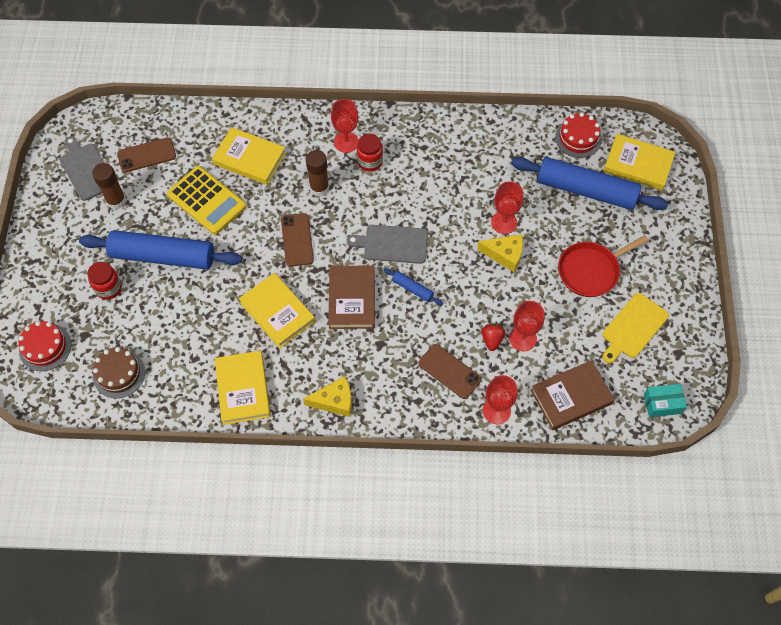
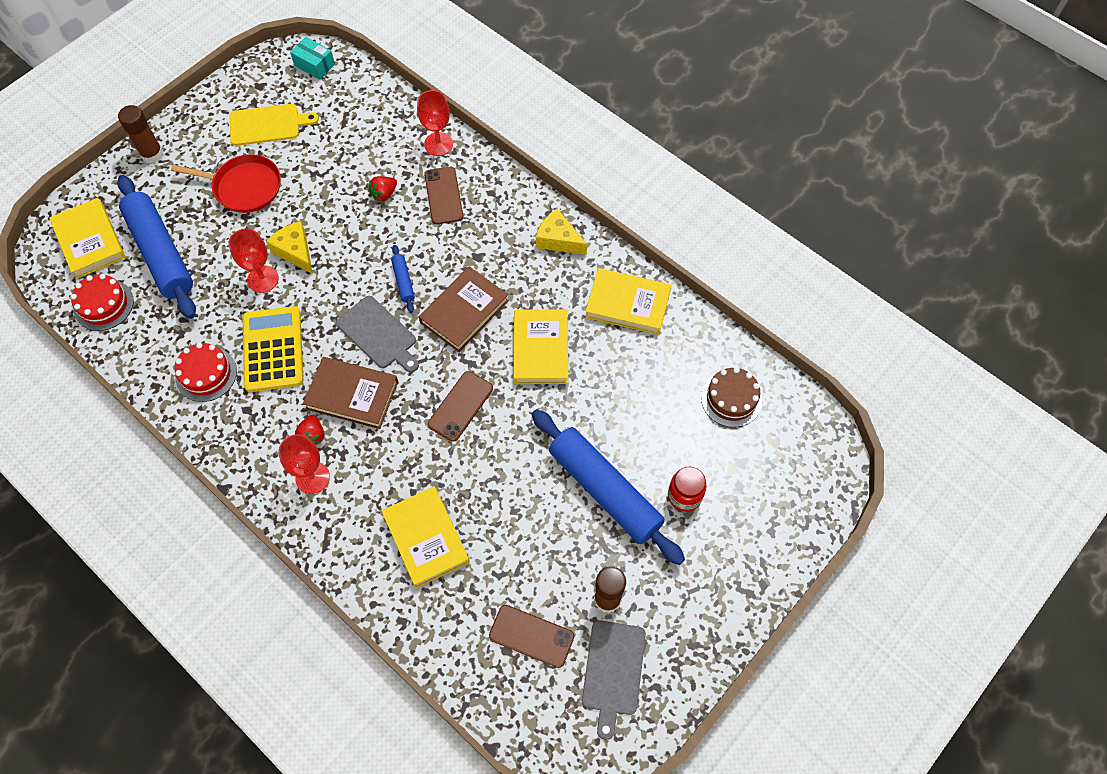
camera: 140 degrees left, 0 degrees up
(45, 347) = (788, 479): red cake -> red cake (206, 374)
(207, 200) = (511, 521): yellow calculator -> yellow calculator (273, 349)
(243, 389) = (627, 304): yellow book -> yellow book turned 75 degrees clockwise
(319, 188) = (388, 446): brown glue stick -> brown glue stick (152, 154)
(370, 162) = (313, 435): red jar -> red strawberry
(523, 338) = (359, 178): red goblet -> none
(571, 397) = (373, 114): brown book -> brown book (352, 395)

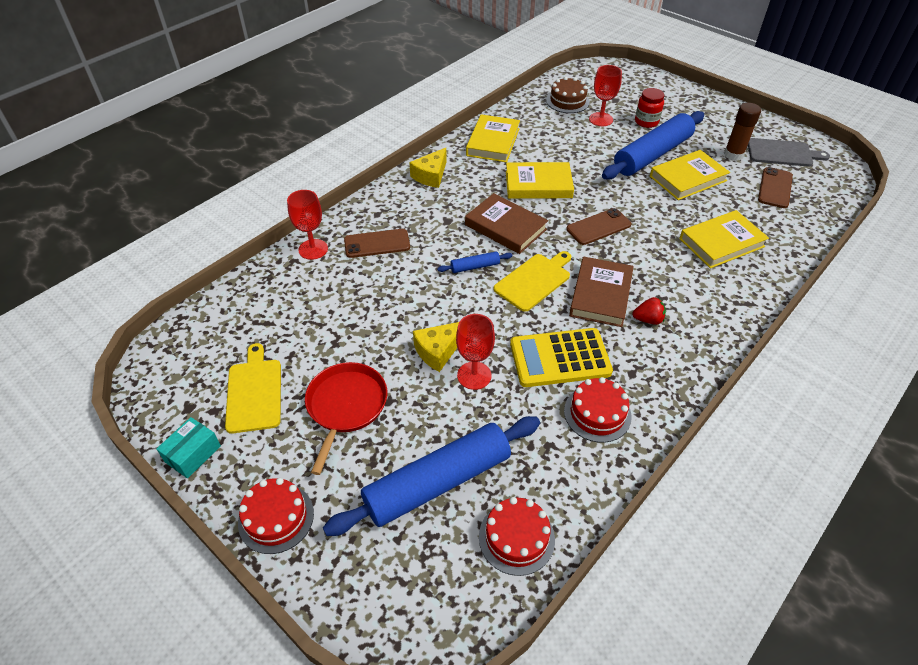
camera: 90 degrees left, 15 degrees down
(90, 241) = (416, 575): yellow book -> yellow book (687, 178)
(152, 154) = (276, 518): brown glue stick -> red cake
(312, 477) = (690, 316): red goblet -> red goblet (601, 119)
(314, 65) = (172, 355): turquoise box -> turquoise box (193, 454)
(378, 334) = (534, 280): grey cutting board -> yellow cutting board
(384, 194) = (370, 285): red strawberry -> none
(460, 406) = (598, 227): brown phone -> brown phone turned 60 degrees counterclockwise

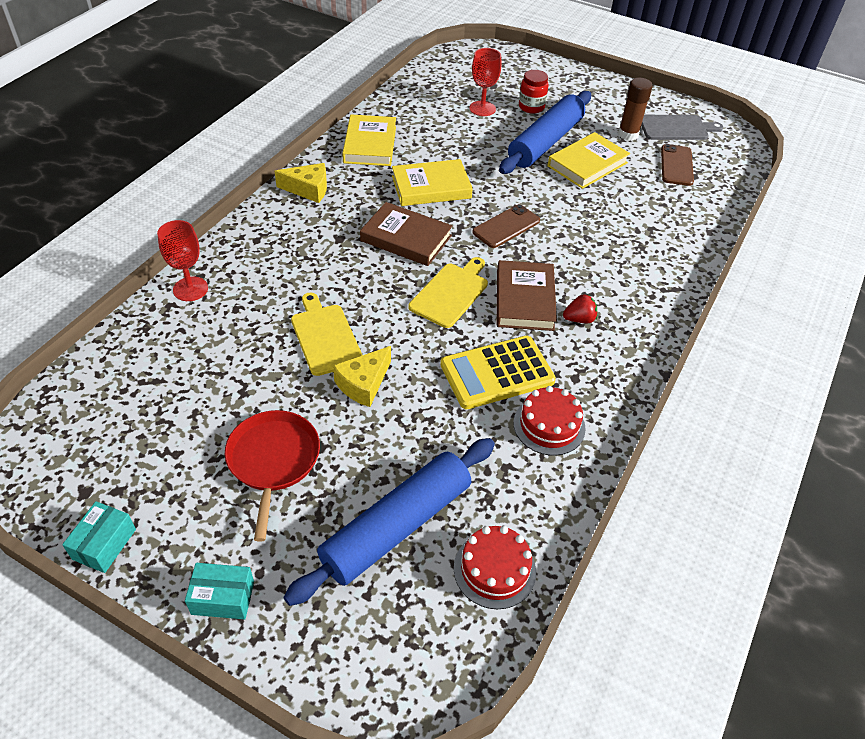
camera: 15 degrees left, 0 degrees up
(254, 392) = (161, 462): yellow cutting board -> yellow cutting board (325, 337)
(276, 518) = (223, 598): red cake -> turquoise box
(377, 244) = (264, 274): brown phone -> none
(431, 175) = (308, 189): yellow cheese -> yellow cheese turned 105 degrees counterclockwise
(474, 375) = (409, 405): red goblet -> none
(475, 267) = (382, 286): blue rolling pin -> none
(567, 101) = (442, 91): brown cake -> none
(721, 242) = (635, 229): yellow book -> none

